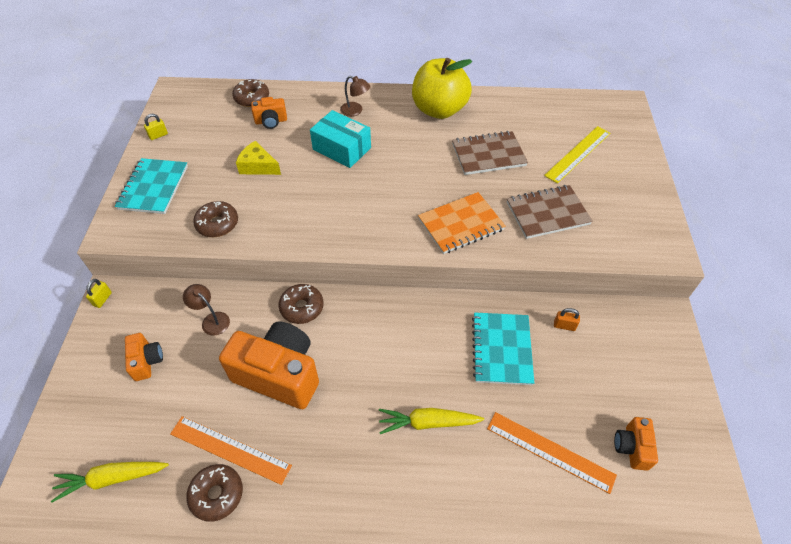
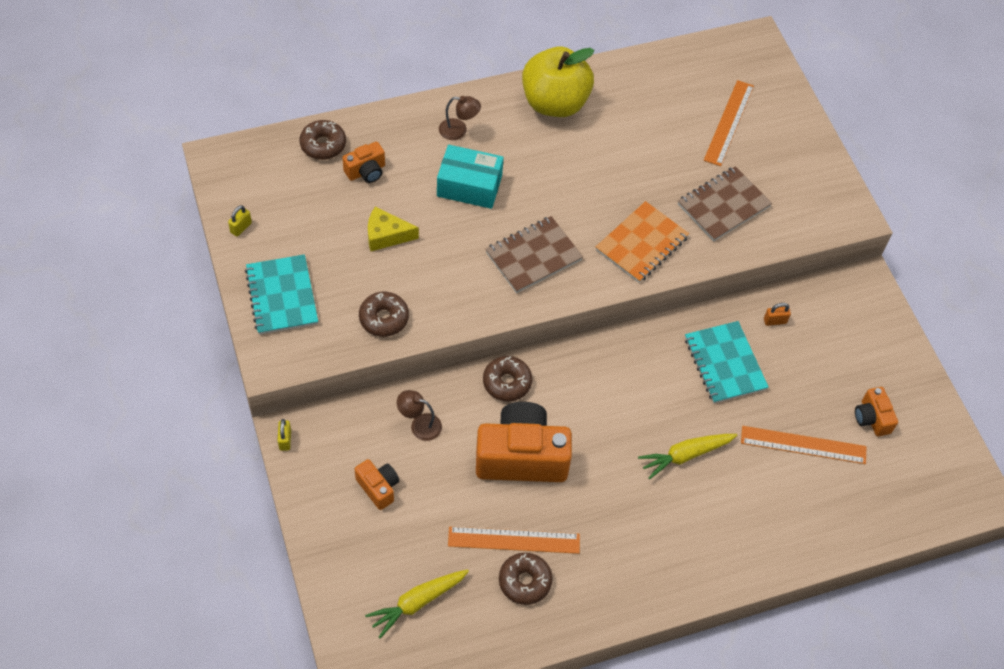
camera: 25 degrees left, 5 degrees up
(488, 155) = (635, 149): brown notebook -> brown notebook (533, 256)
(578, 154) = (728, 122): yellow ruler -> orange ruler

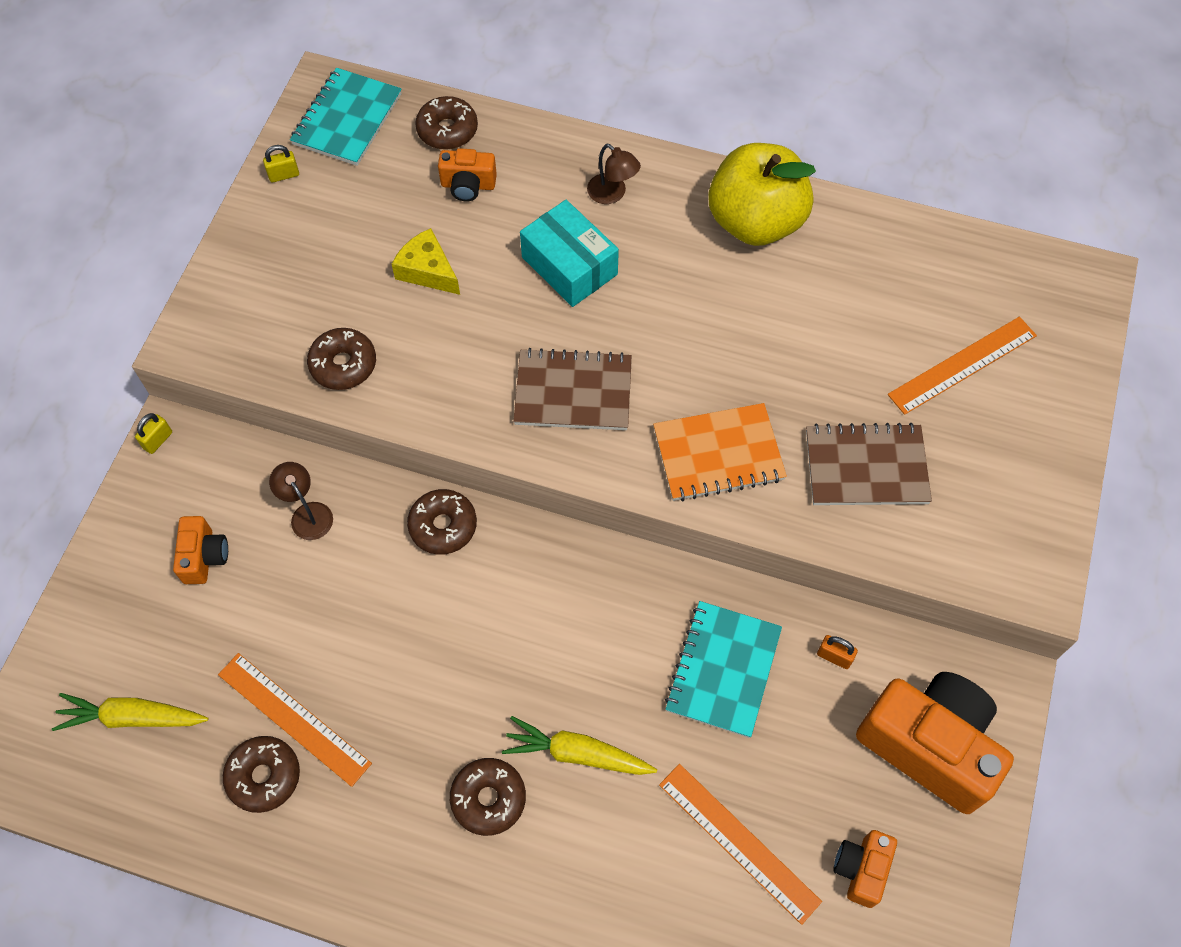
camera: 40 degrees right, 5 degrees up
(282, 296) = (260, 275): turquoise notebook -> turquoise notebook (347, 119)
(521, 457) = (385, 625): orange camera -> orange camera (929, 746)
(658, 509) = (488, 799): none -> brown donut

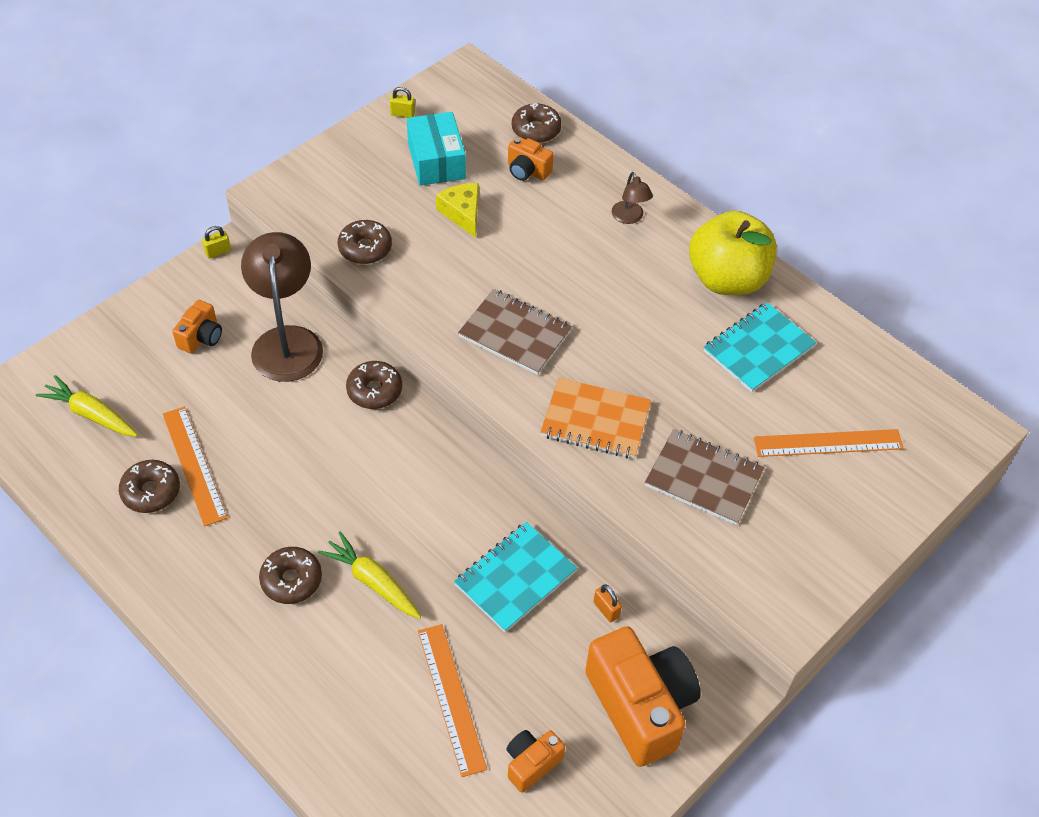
camera: 25 degrees right, 10 degrees down
(307, 514) = (287, 341): brown lamp -> brown lamp, size x2.13
(347, 119) = (469, 96): turquoise notebook -> turquoise notebook (758, 349)
(569, 266) = (566, 251): turquoise box -> turquoise box (436, 161)

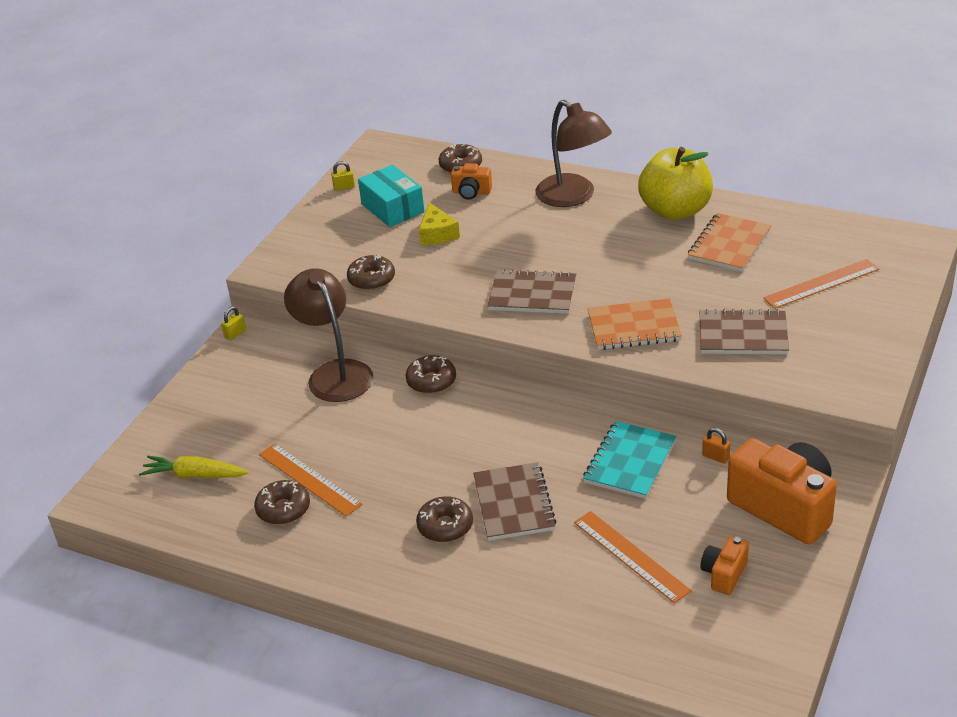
camera: 15 degrees left, 15 degrees down
(201, 337) = (258, 394): orange camera -> none
(372, 581) = (514, 504): yellow carrot -> brown notebook
(462, 213) = (437, 234): yellow cheese -> yellow cheese turned 150 degrees counterclockwise
(629, 218) = (573, 197): brown lamp -> brown lamp, size x2.13
(758, 349) = (729, 245): turquoise notebook -> orange notebook

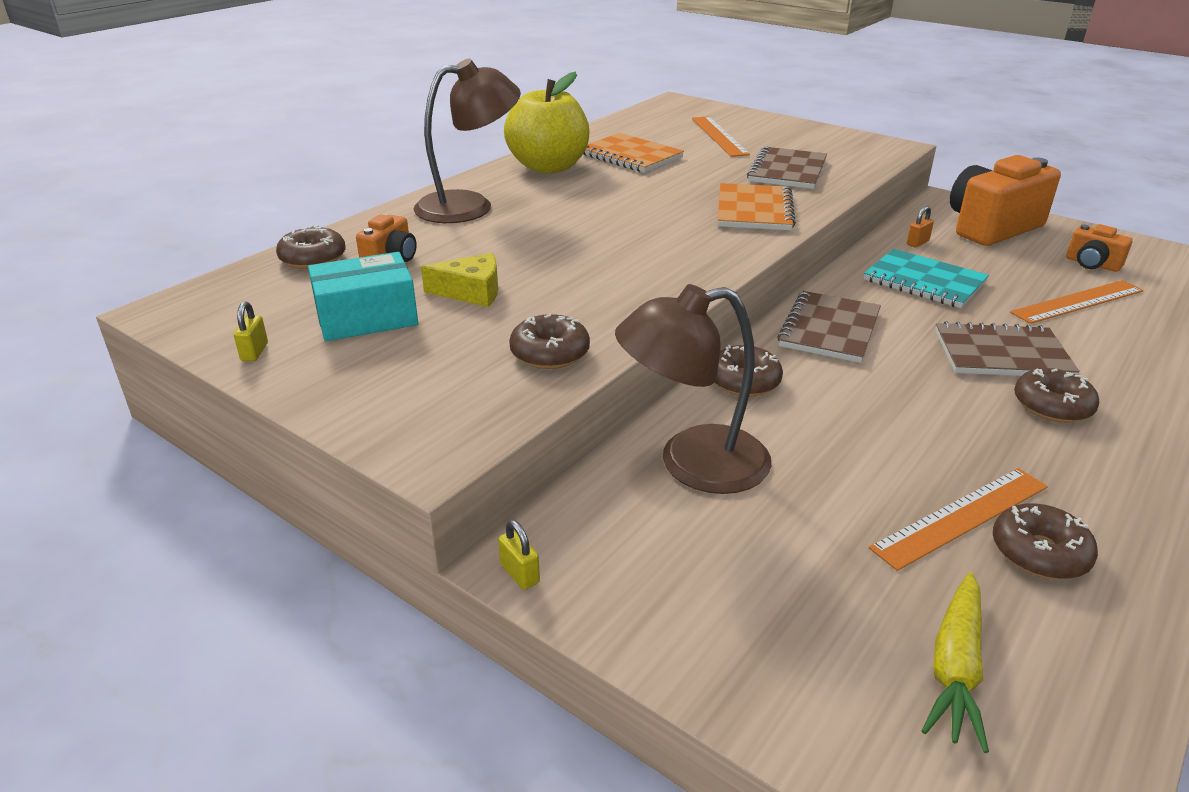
camera: 80 degrees left, 5 degrees down
(532, 294) = (661, 250): brown notebook -> brown notebook (829, 329)

